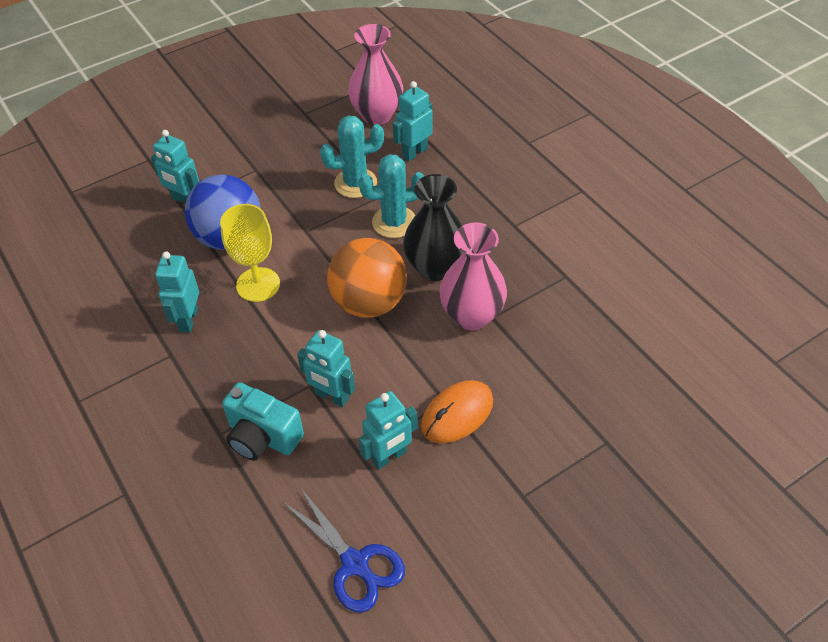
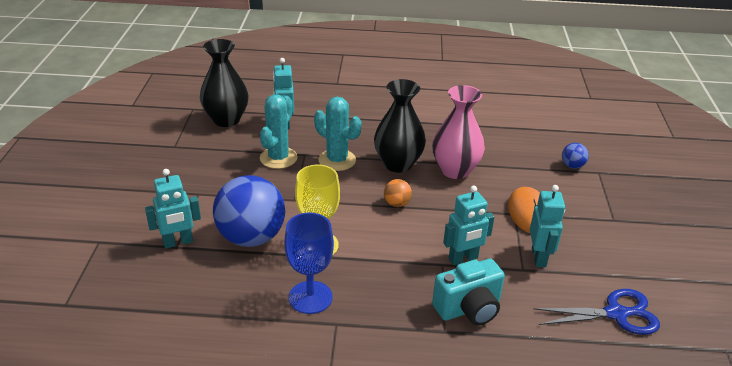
camera: 55 degrees left, 15 degrees down
(188, 320) = (310, 297): turquoise robot -> blue goblet
(369, 302) = (397, 204): orange ball -> orange ball, size x0.43
(377, 115) = (226, 120): pink vase -> black vase
(394, 222) = (337, 160): turquoise cactus -> turquoise cactus turned 75 degrees counterclockwise
(591, 411) = (572, 166): none -> blue ball

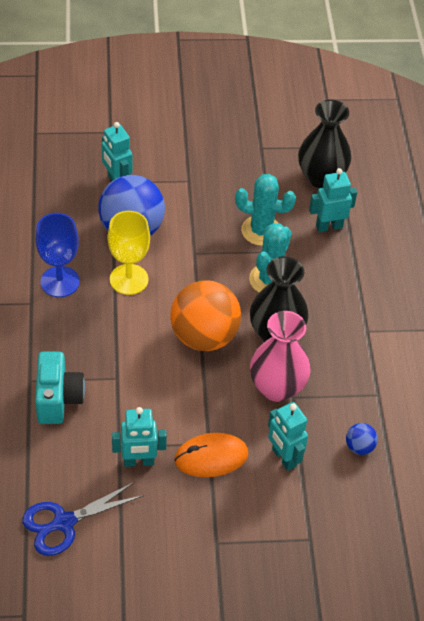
camera: 80 degrees right, 15 degrees up
(397, 204) = (204, 336): orange ball -> orange ball, size x2.33
(463, 259) = (127, 395): turquoise robot -> turquoise robot (283, 458)
(469, 309) = (58, 399): turquoise camera -> turquoise camera turned 150 degrees counterclockwise
(572, 166) = (316, 510): blue ball -> blue ball (359, 447)
(616, 314) = (64, 522): blue scissors -> blue scissors turned 75 degrees clockwise

